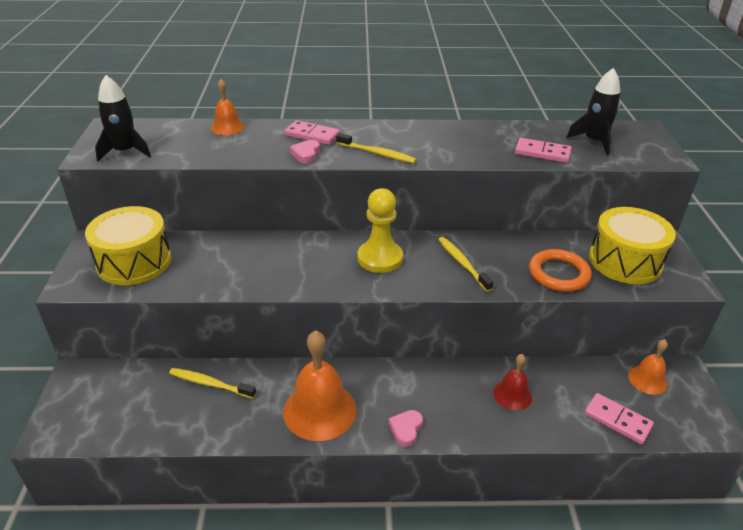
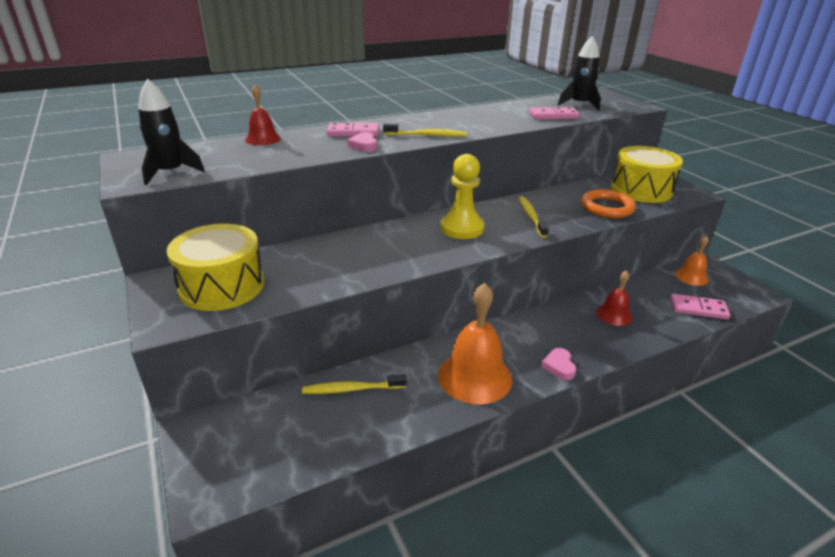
camera: 25 degrees left, 5 degrees down
(227, 127) = (263, 139): orange bell -> red bell
(462, 263) = (531, 217): yellow toothbrush -> yellow toothbrush turned 45 degrees clockwise

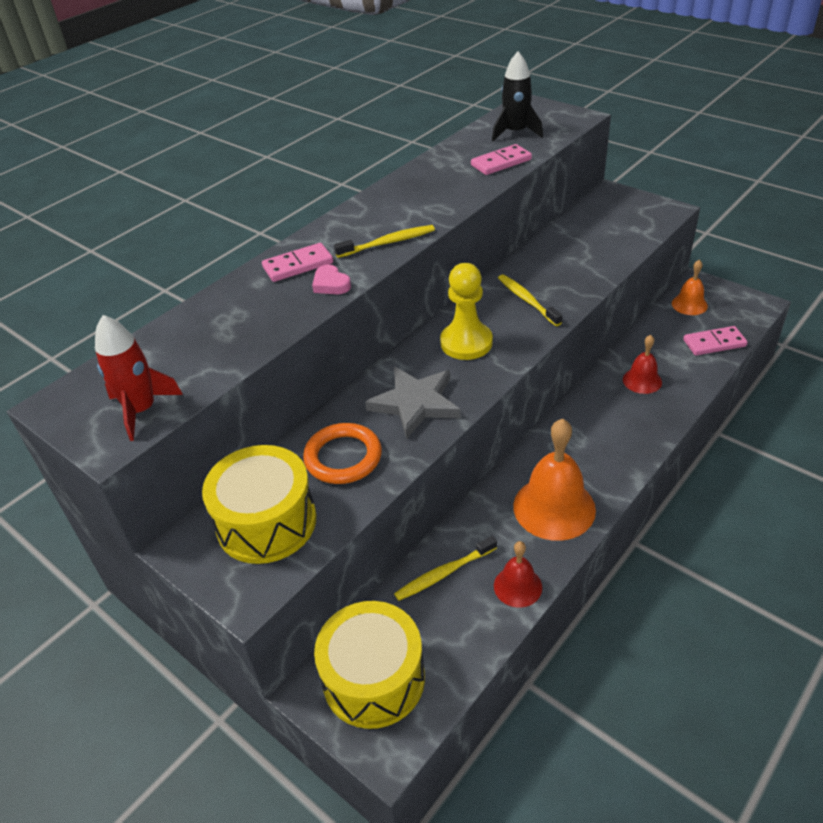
camera: 20 degrees left, 10 degrees up
(171, 172) = (142, 410): black rocket -> red rocket
(263, 139) = (197, 313): red bell -> red bell (517, 586)
(391, 251) = (415, 403): none -> grey star
(559, 366) = (625, 463): pink heart -> none
(606, 207) = (594, 260): orange ring -> orange ring (343, 457)
(641, 190) = (614, 221): yellow drum -> yellow drum (374, 678)

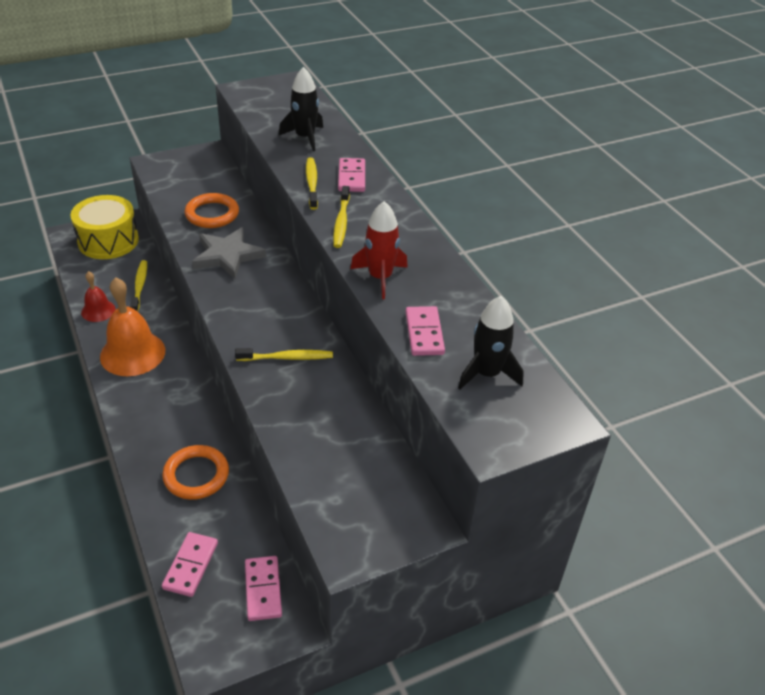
camera: 110 degrees right, 0 degrees up
(142, 410) = (257, 101): red rocket -> red rocket (380, 278)
(228, 327) = (305, 137): none -> black rocket
(266, 522) = (193, 178): yellow drum -> none
(331, 284) = (312, 183): pink heart -> yellow toothbrush
(466, 343) = (266, 302): yellow pawn -> none
(642, 380) = (196, 475): red bell -> orange ring
(689, 304) = (263, 589): orange bell -> pink domino

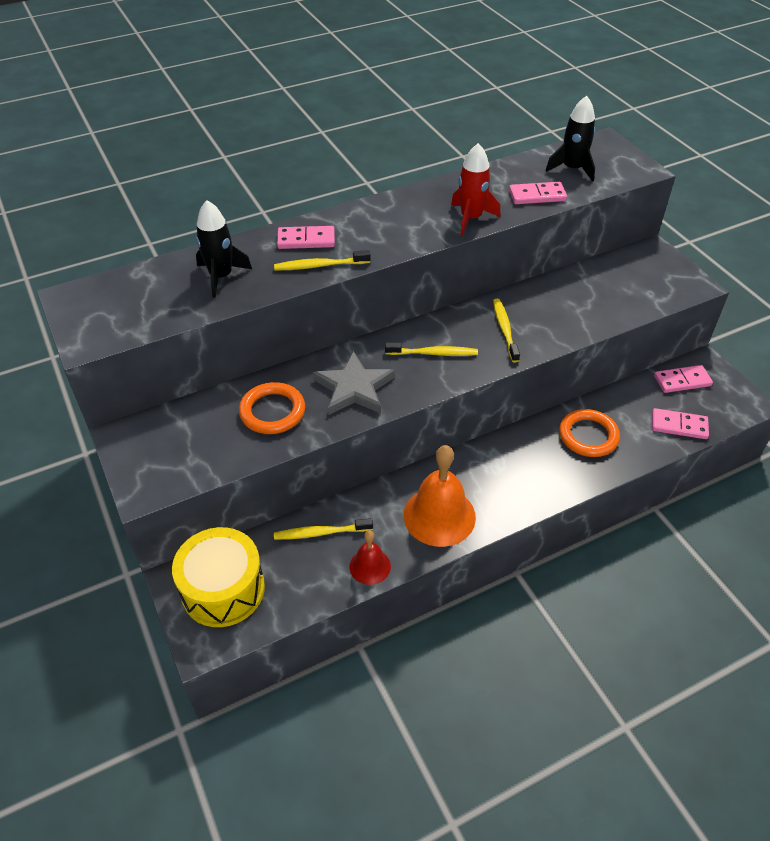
camera: 90 degrees left, 5 degrees up
(341, 222) = (389, 243): yellow toothbrush -> yellow toothbrush (433, 353)

